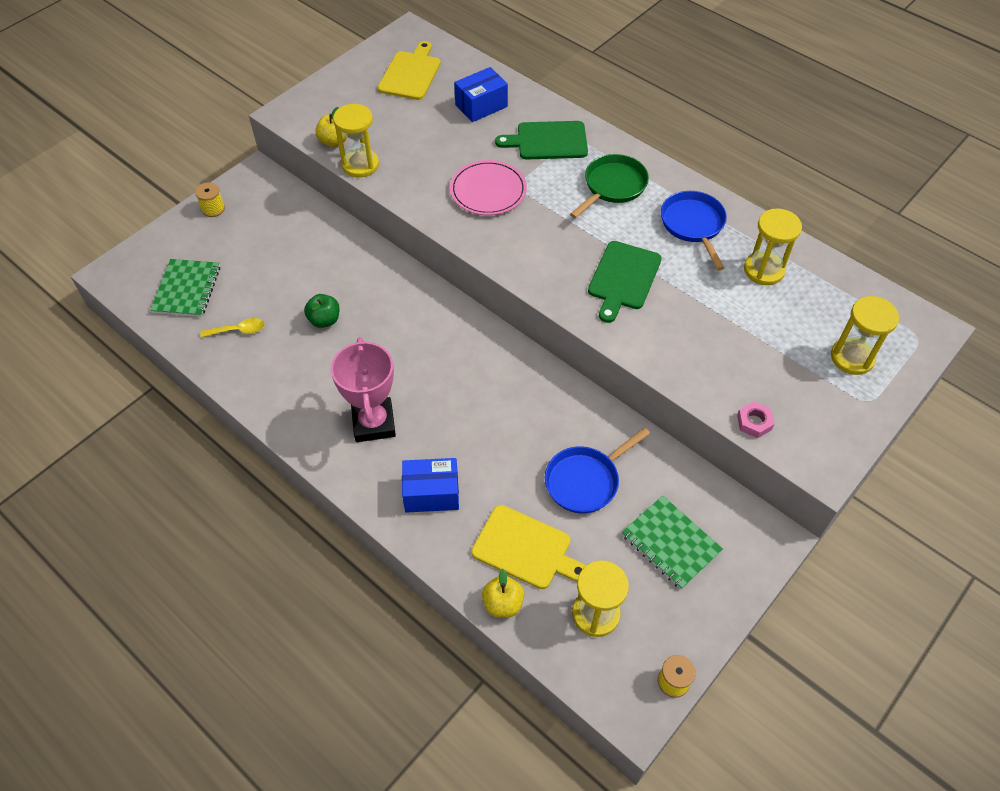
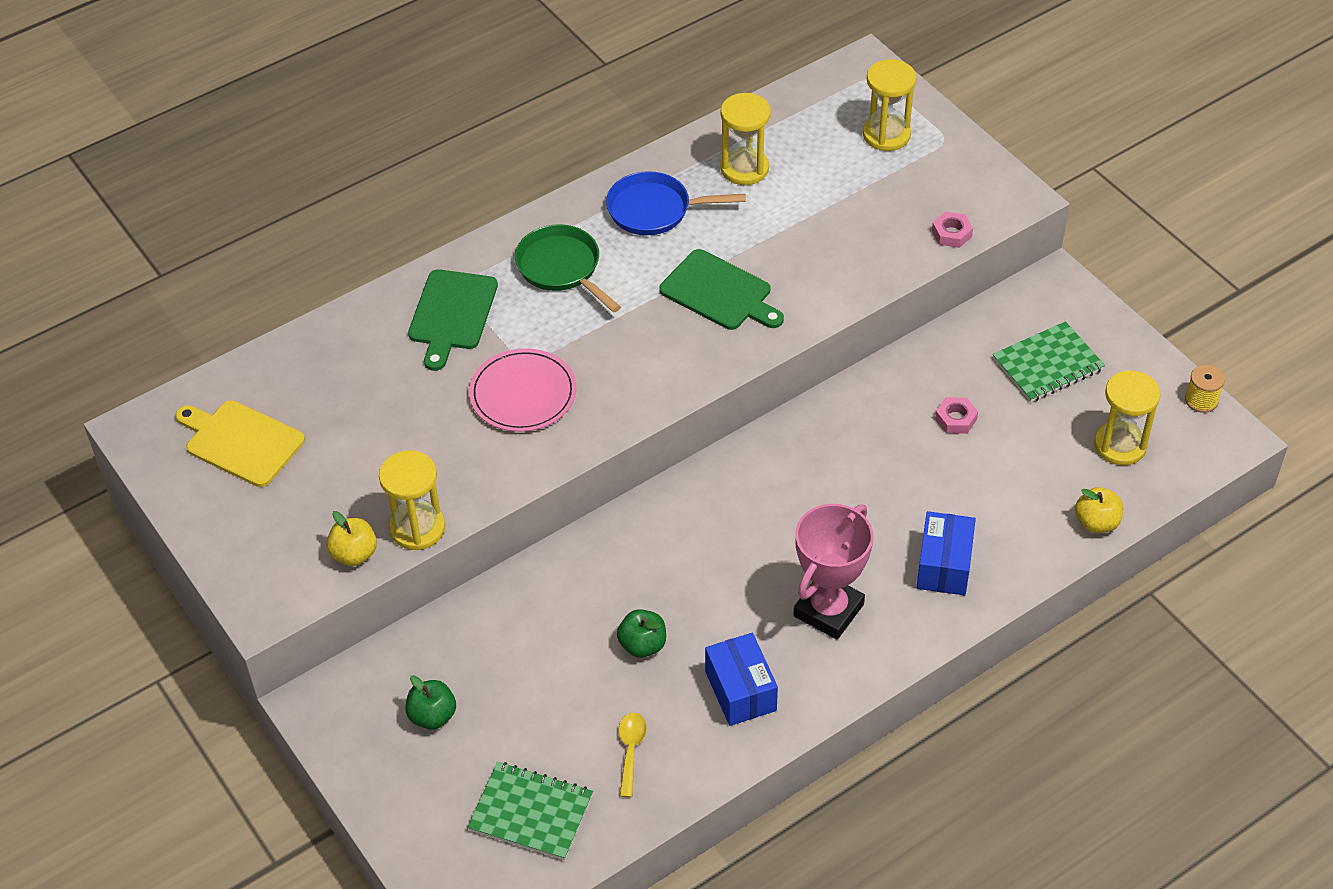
camera: 75 degrees left, 5 degrees down
(213, 209) = (371, 768): yellow spool -> none
(254, 227) = (432, 716): none -> green apple
(374, 423) = (828, 610): pink trophy -> pink trophy turned 60 degrees counterclockwise
(481, 106) = (349, 372): blue box -> blue box (740, 691)
(525, 548) = (1032, 490): yellow cutting board -> none
(585, 480) = (956, 419): blue pan -> pink nut

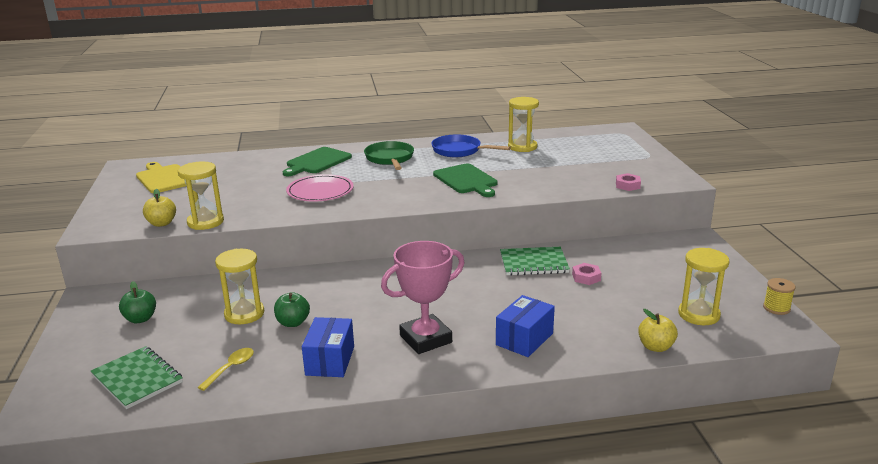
camera: 25 degrees right, 25 degrees down
(886, 135) = (615, 150): yellow hourglass -> yellow hourglass (244, 314)
(1047, 364) = (668, 269): green notebook -> green notebook (533, 263)

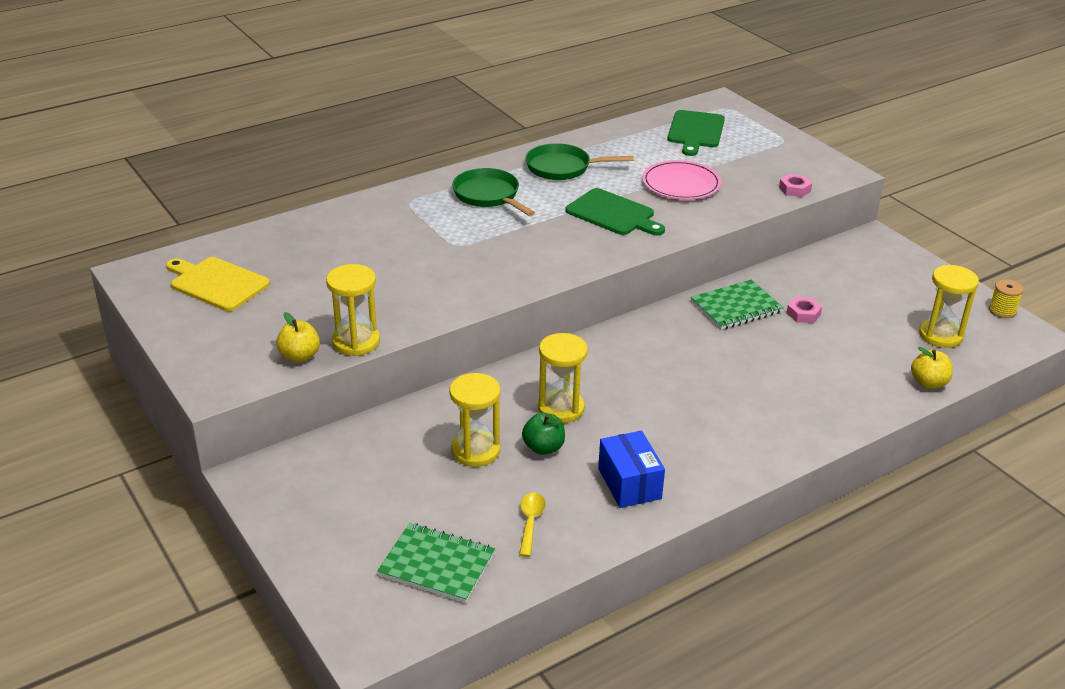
camera: 25 degrees left, 10 degrees up
(140, 319) = (354, 489): green apple -> none
(317, 162) = (399, 217): green cutting board -> green cutting board (695, 131)
(320, 191) = (452, 264): pink plate -> pink plate (681, 184)
(425, 339) = (705, 431): pink trophy -> none
(459, 151) = (562, 168): blue pan -> green pan
(522, 147) = (632, 149): yellow hourglass -> yellow hourglass (561, 408)
(524, 339) = (802, 405): blue box -> none

